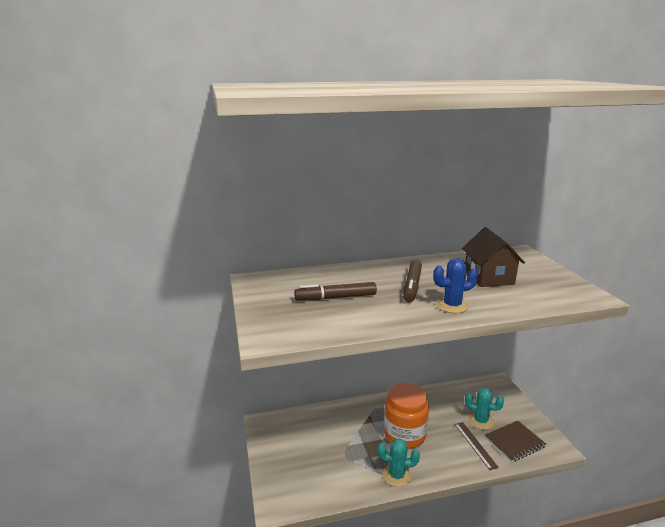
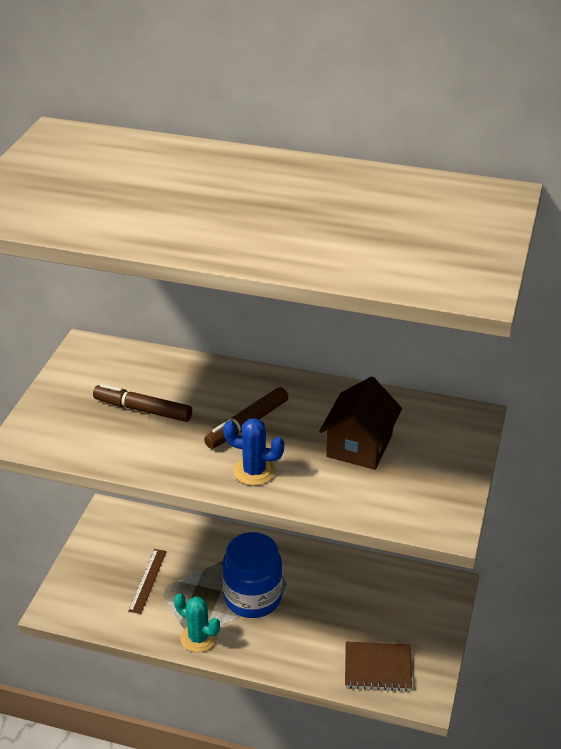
camera: 30 degrees right, 15 degrees up
(404, 434) = (253, 597): orange jar -> blue jar
(475, 445) = (325, 648): brown ruler -> brown ruler (148, 580)
(480, 421) = (365, 624): turquoise cactus -> none

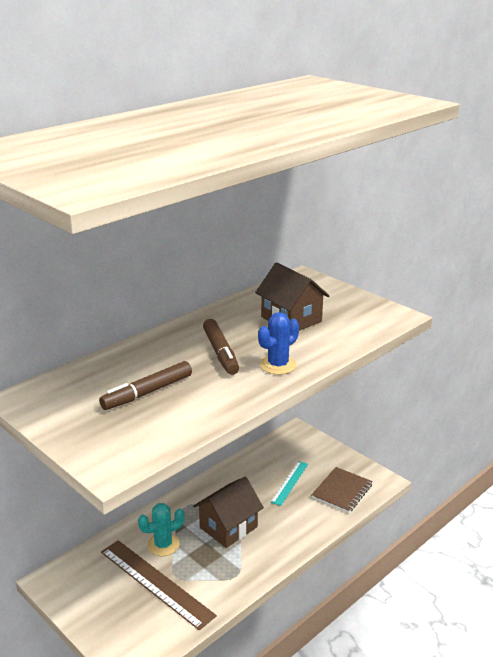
camera: 60 degrees left, 10 degrees down
(148, 580) = (156, 583): brown ruler -> brown ruler, size x1.79
(198, 638) = (244, 574): turquoise cactus -> turquoise cactus (163, 545)
(253, 597) = (228, 527): blue jar -> brown house
(356, 617) = (290, 483): none -> turquoise ruler

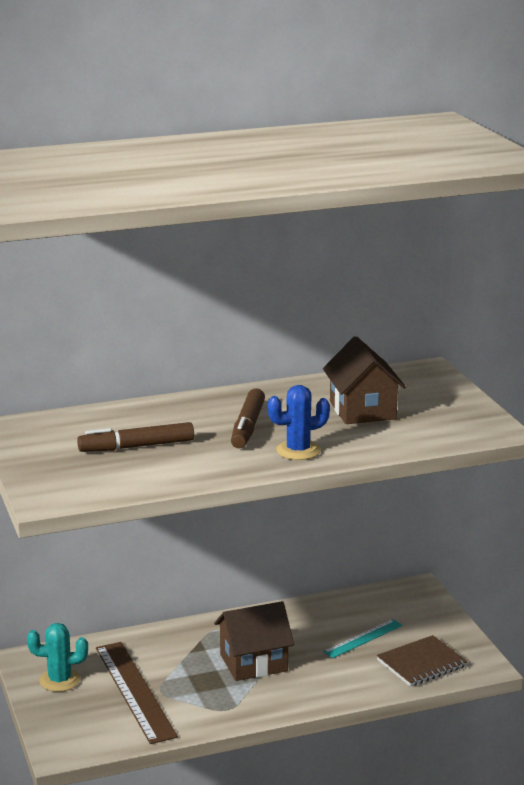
camera: 25 degrees right, 5 degrees down
(163, 545) = (167, 659): turquoise cactus -> turquoise cactus (60, 680)

